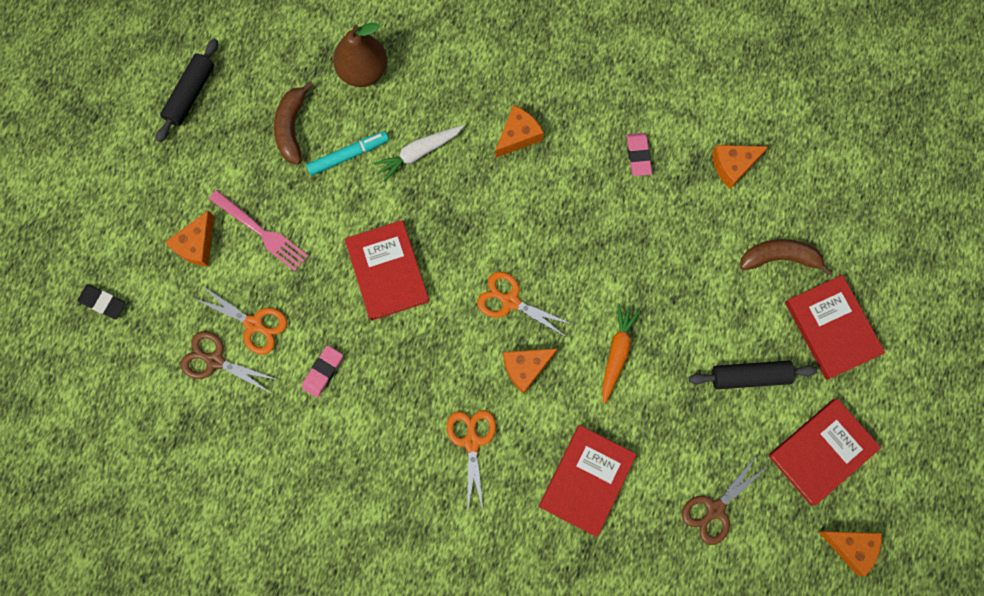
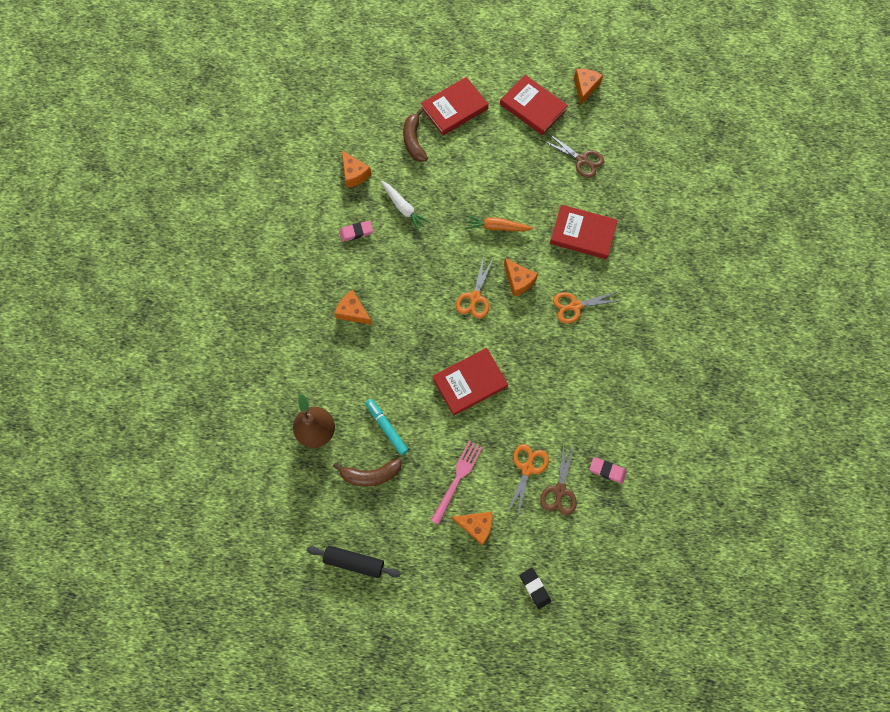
camera: 100 degrees left, 5 degrees down
(103, 302) = (535, 588): black eraser -> black eraser turned 45 degrees counterclockwise
(323, 372) = (551, 412): pink eraser -> pink eraser (607, 470)
(418, 153) = (377, 378): white carrot -> white carrot (404, 208)
(749, 376) = (495, 150): black rolling pin -> none

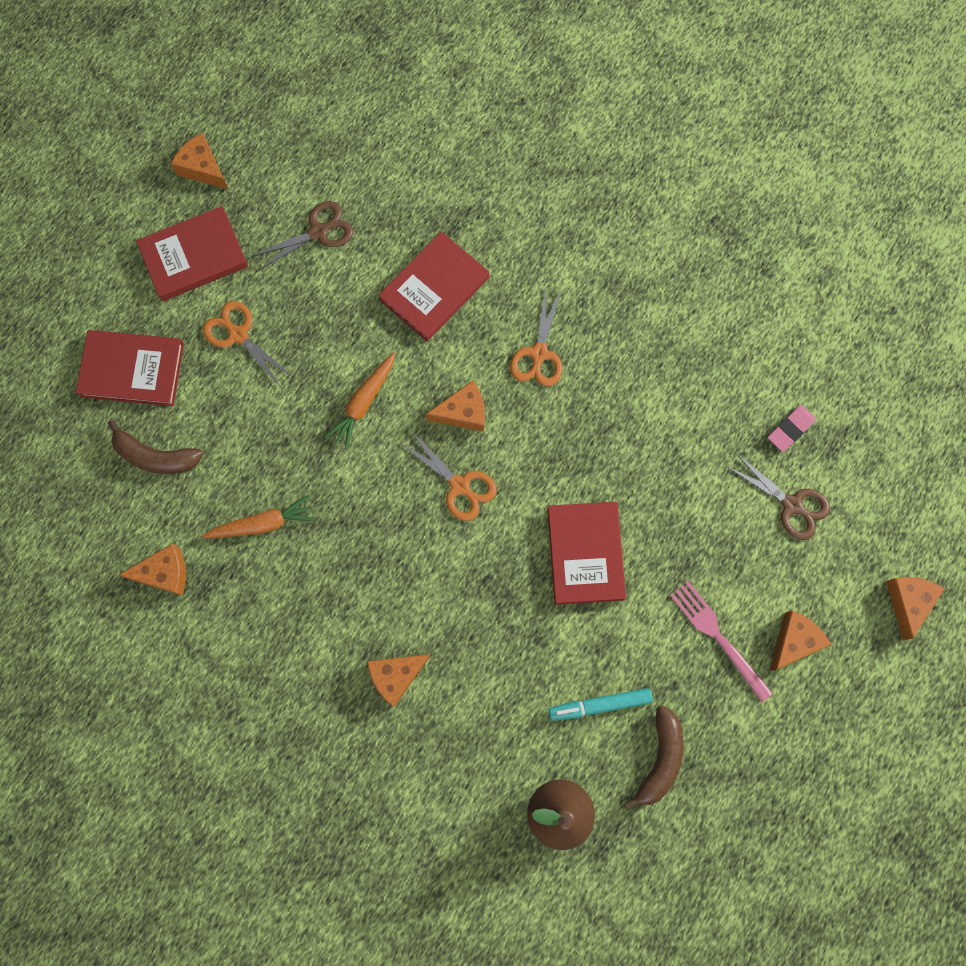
camera: 65 degrees left, 5 degrees up
(354, 561) = (775, 838): black rolling pin -> none
(356, 232) = (266, 614): pink eraser -> none
(404, 208) = (263, 523): white carrot -> orange carrot
(454, 108) = (132, 370): red book -> red book turned 75 degrees counterclockwise
(527, 468) = (743, 533): orange scissors -> orange scissors (238, 335)
(535, 588) = (908, 602): black eraser -> orange cheese

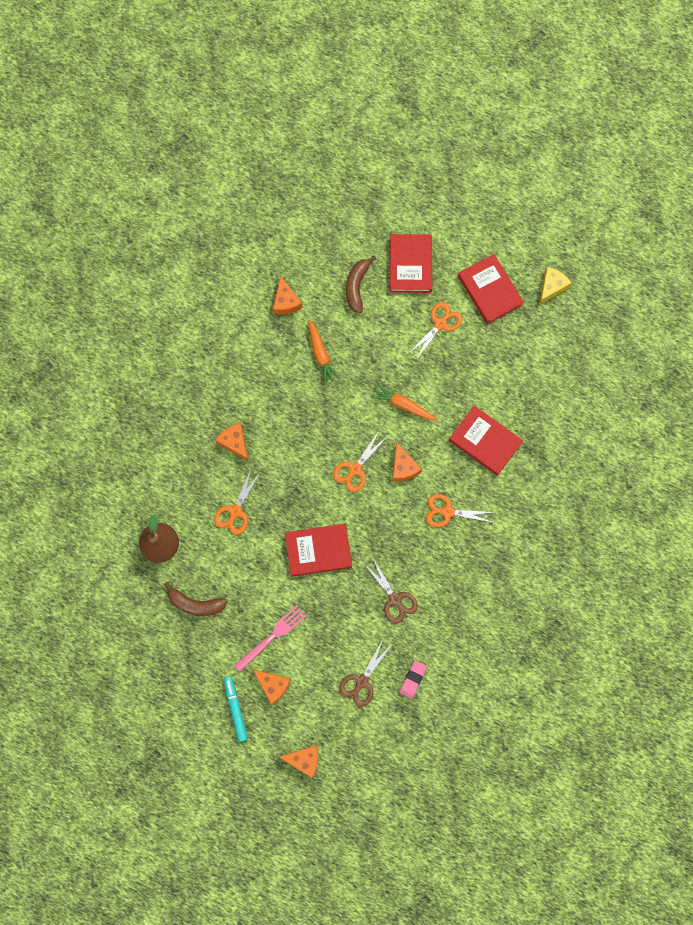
camera: 85 degrees right, 0 degrees up
(203, 168) = (551, 287): orange cheese -> yellow cheese
(318, 232) = (516, 364): brown scissors -> brown scissors (394, 599)
(511, 682) = (235, 511): none -> orange scissors
(599, 705) = (225, 565): turquoise marker -> turquoise marker (235, 709)
(790, 429) = (413, 679): pink eraser -> pink eraser turned 75 degrees clockwise

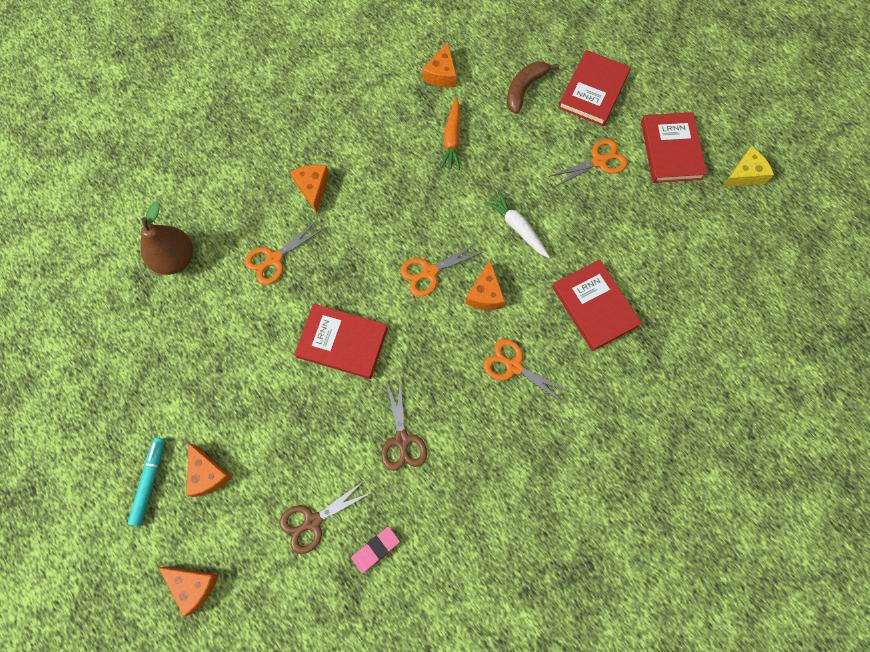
camera: 25 degrees right, 5 degrees down
(195, 604) = (174, 339): brown banana -> none
(272, 636) = (239, 416): pink fork -> none
(403, 405) = (517, 227): orange carrot -> white carrot

